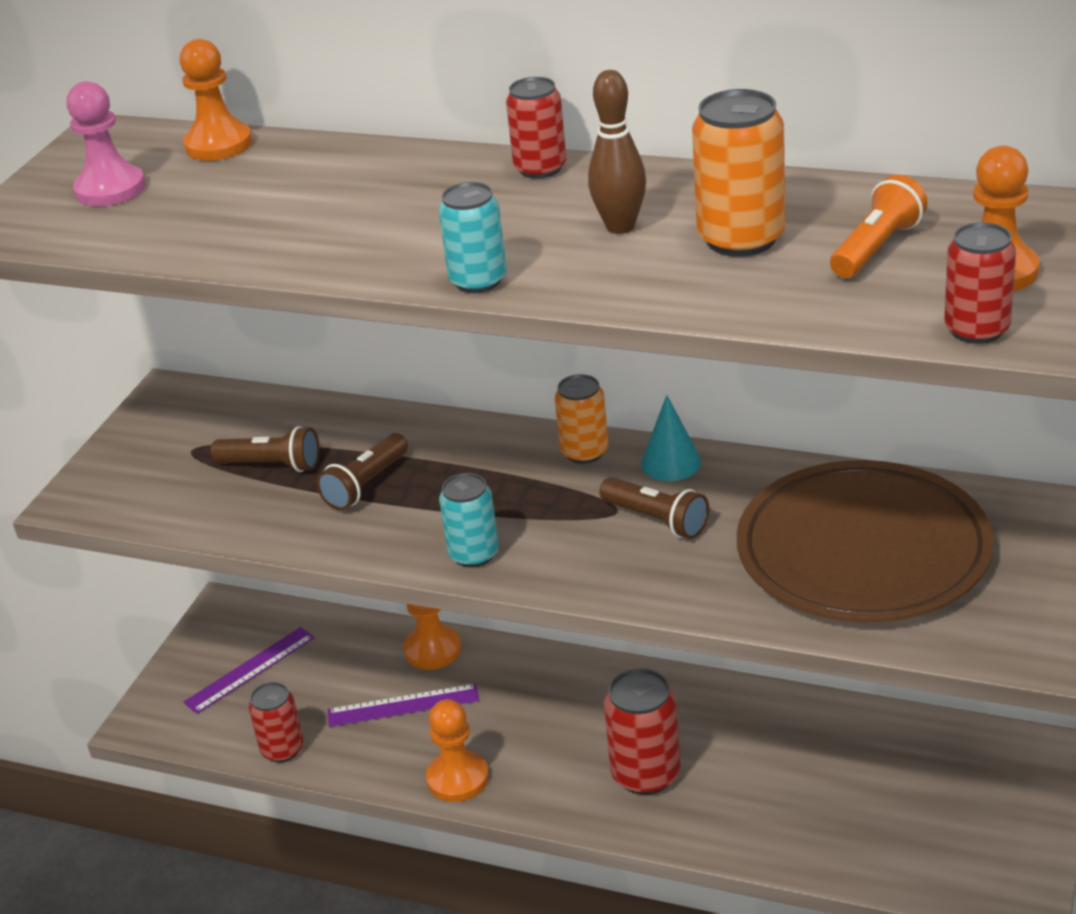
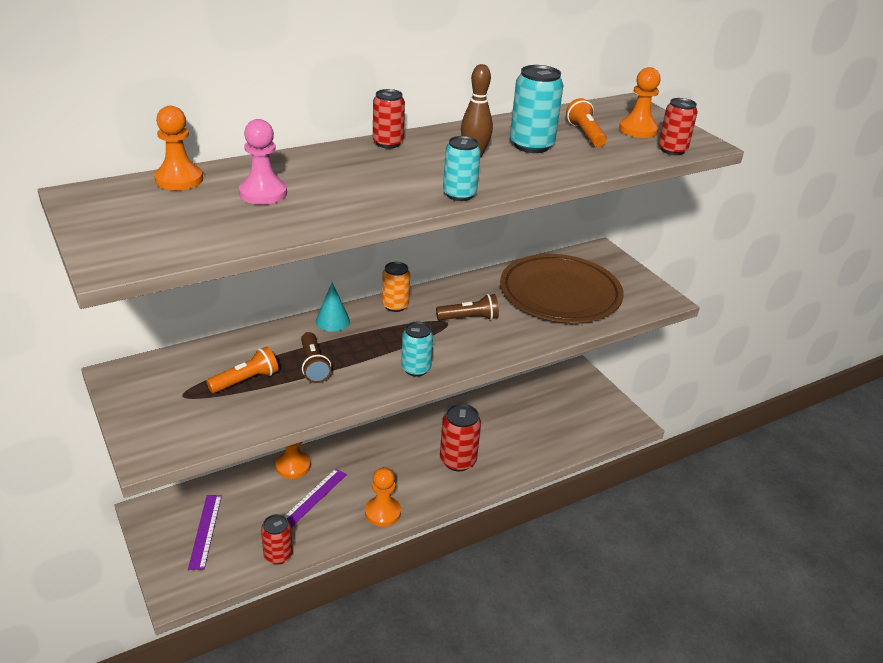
camera: 55 degrees left, 0 degrees up
(110, 189) = (153, 220): pink pawn -> pink pawn (263, 193)
(272, 465) = (246, 380): brown flashlight -> orange flashlight
(671, 463) = (438, 294): turquoise cone -> turquoise cone (332, 321)
(741, 239) = (531, 145): orange can -> turquoise can

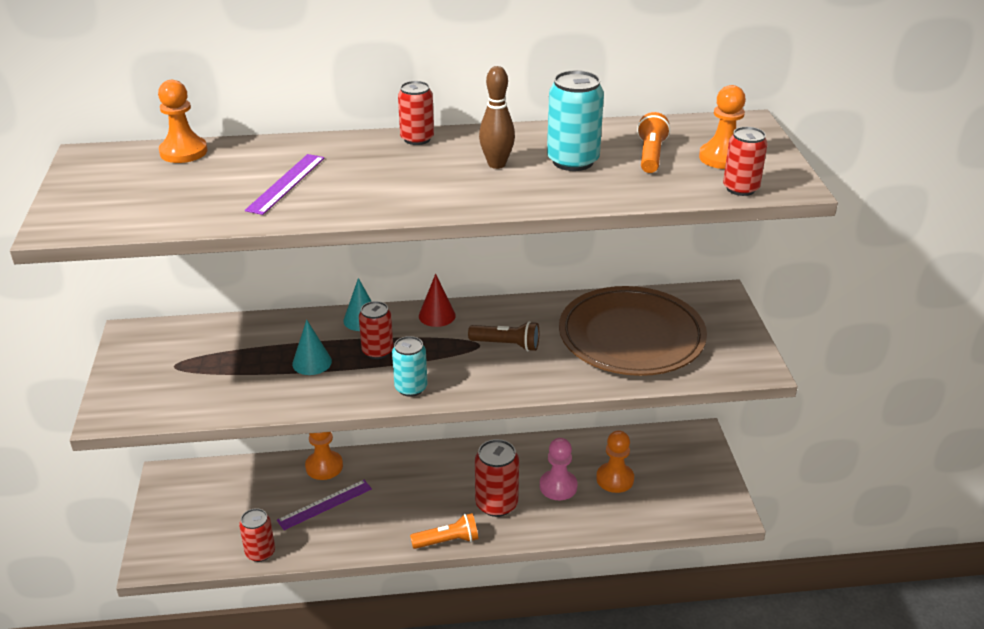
camera: 25 degrees right, 0 degrees up
(205, 531) = (208, 509): purple ruler -> purple ruler (286, 183)
(246, 380) = (239, 363): orange flashlight -> orange flashlight (447, 541)
(263, 193) = (246, 177): pink pawn -> pink pawn (558, 486)
(313, 366) = (312, 362): brown flashlight -> turquoise cone
(365, 344) = (377, 351): none -> red can
(382, 512) = (385, 538): orange pawn -> orange pawn (615, 479)
(395, 306) = (437, 315): orange can -> red cone
(459, 194) = (438, 207): turquoise can -> none

